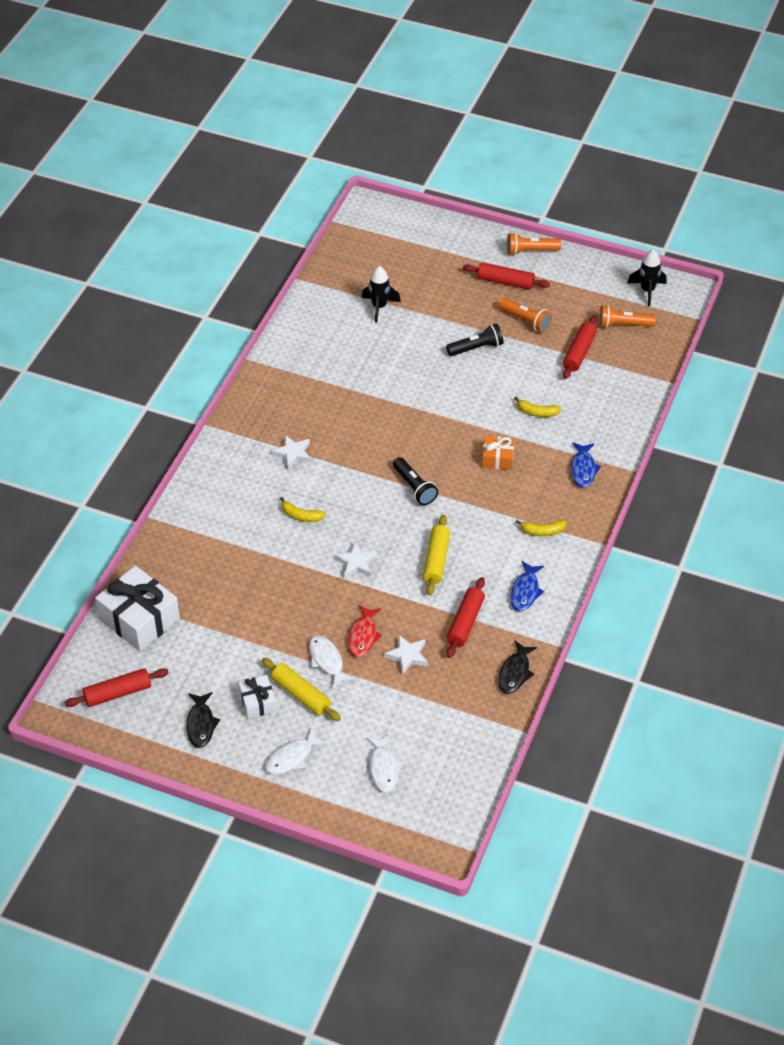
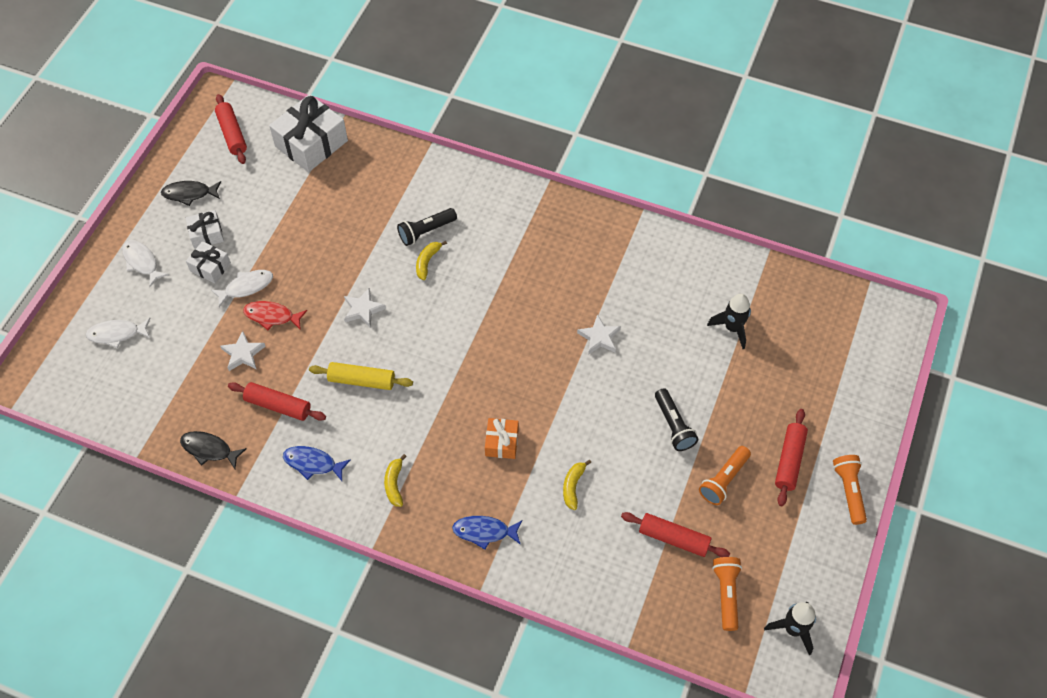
camera: 90 degrees right, 10 degrees up
(293, 454) = (510, 253): white star -> white star (599, 337)
(301, 694) = (210, 267): yellow rolling pin -> white gift
(414, 488) = (461, 361): black flashlight -> black flashlight (426, 231)

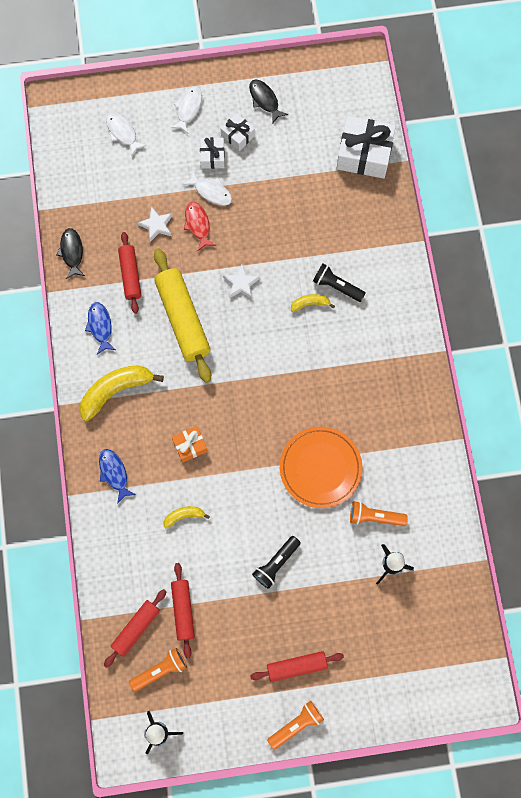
camera: 60 degrees right, 15 degrees up
(232, 134) = (336, 93): red rolling pin -> red rolling pin (136, 628)
(362, 380) = (183, 319): yellow rolling pin -> yellow rolling pin, size x1.69
(394, 484) = (115, 391): yellow banana -> yellow banana, size x1.99
(599, 337) = (320, 468): white star -> orange plate
(723, 480) = (251, 624): orange flashlight -> orange flashlight (374, 517)

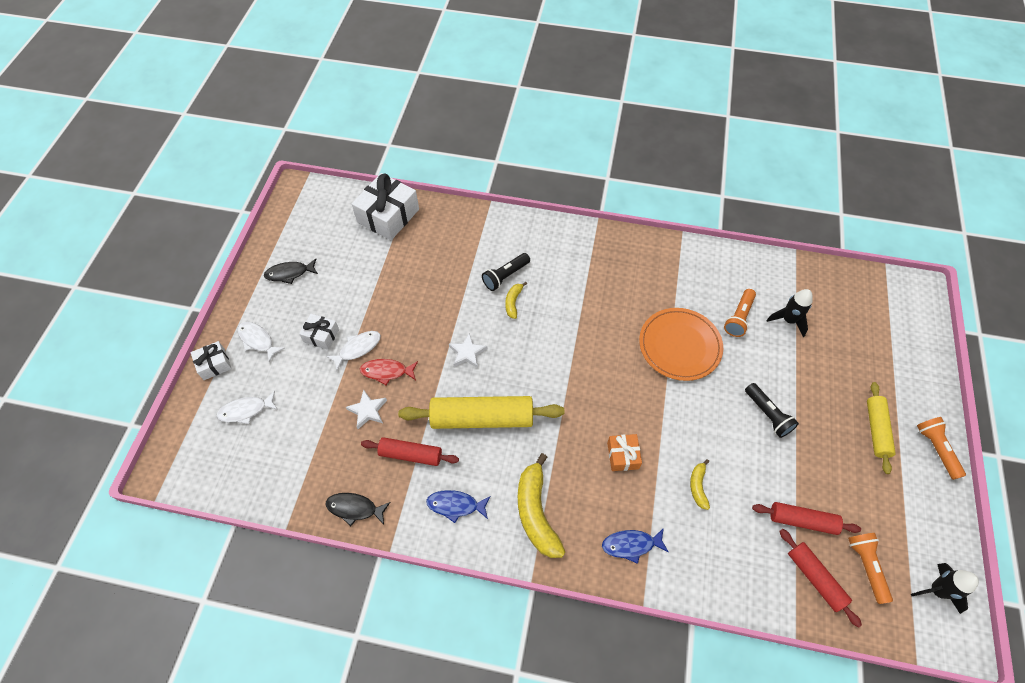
camera: 70 degrees left, 15 degrees down
(238, 135) = (312, 307): white gift -> white gift (214, 364)
(296, 666) = (876, 430): red rolling pin -> yellow rolling pin

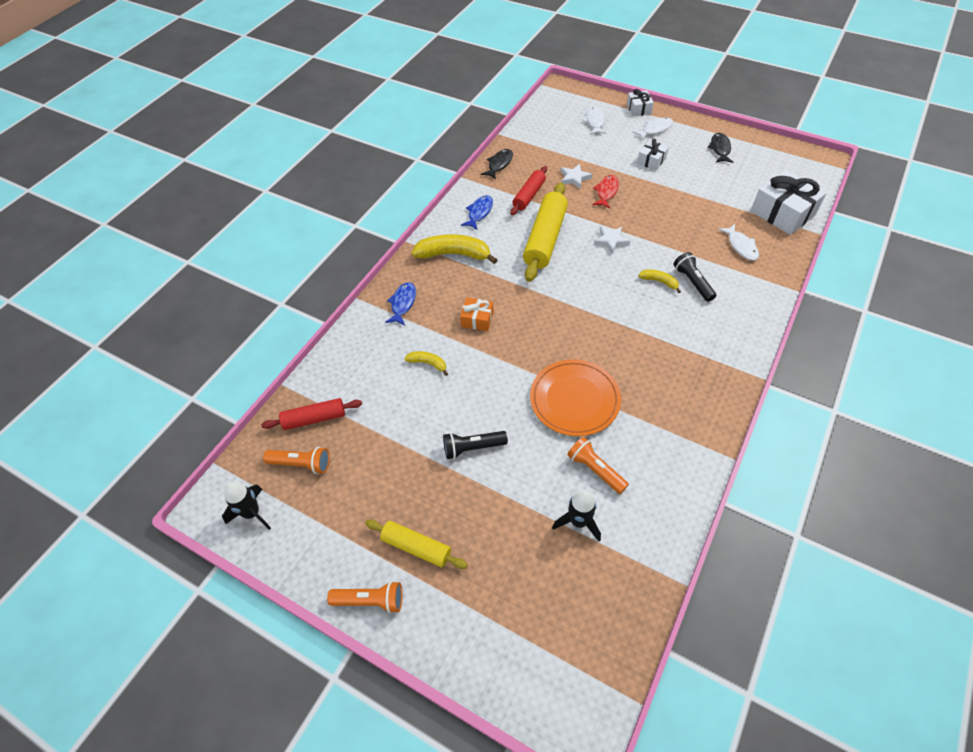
camera: 110 degrees right, 5 degrees down
(357, 348) = (633, 179): white fish -> white fish (741, 246)
(802, 520) = (363, 431): red rolling pin -> none

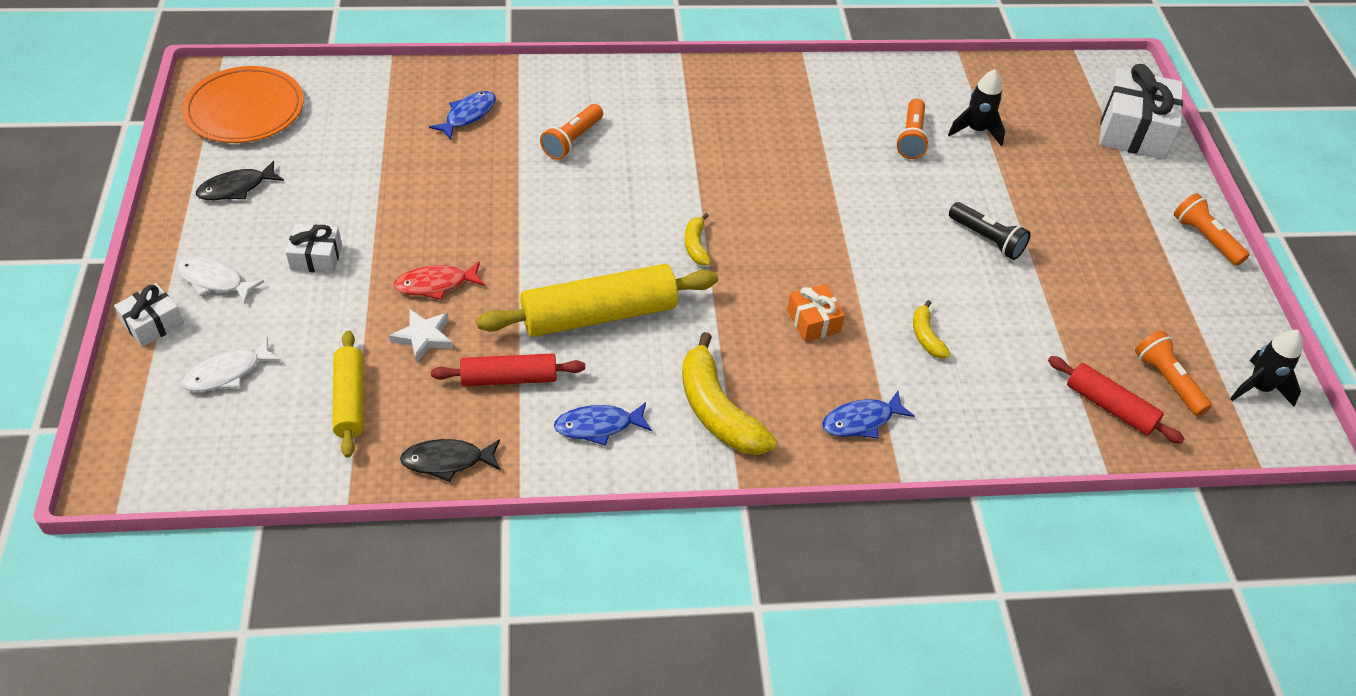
camera: 130 degrees left, 5 degrees down
(416, 547) = (1127, 231): yellow rolling pin -> yellow rolling pin (350, 400)
(574, 399) = (845, 182): orange plate -> orange plate (245, 109)
(611, 241) = (549, 241): white star -> none
(659, 282) = (595, 169): yellow banana -> yellow banana (696, 245)
(692, 282) = (572, 141): black flashlight -> orange flashlight
(741, 246) = (468, 115): white fish -> blue fish
(782, 213) = (368, 93): white gift -> white gift (1133, 130)

